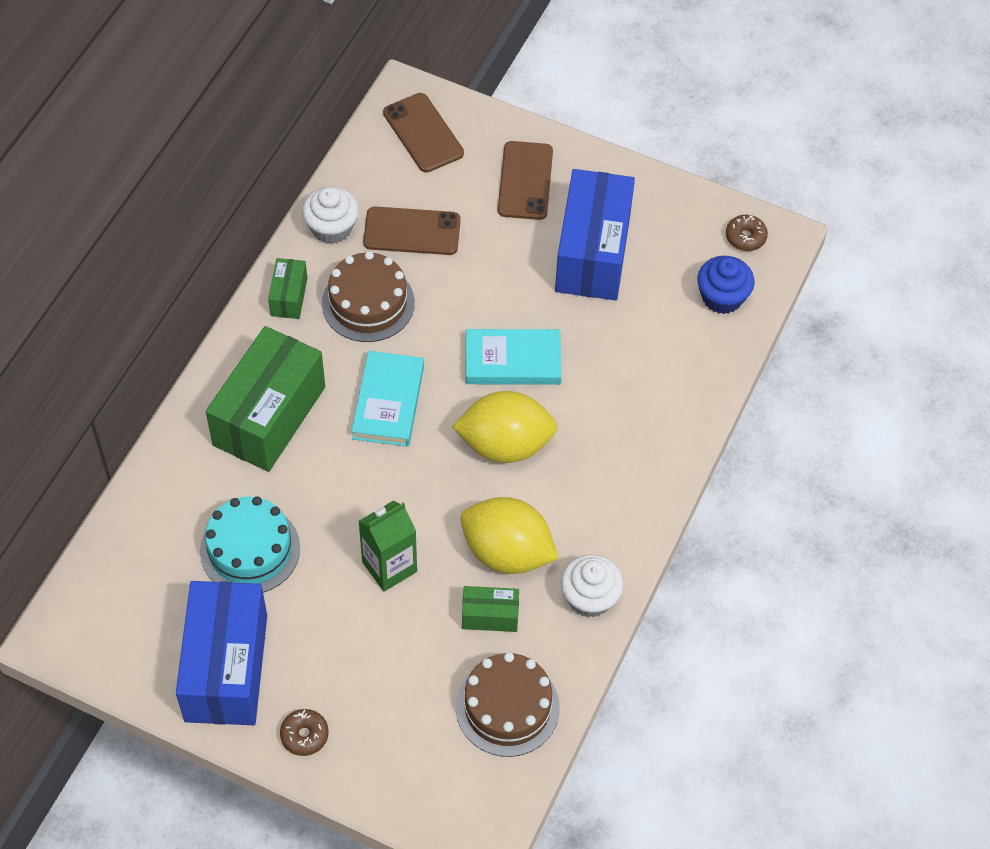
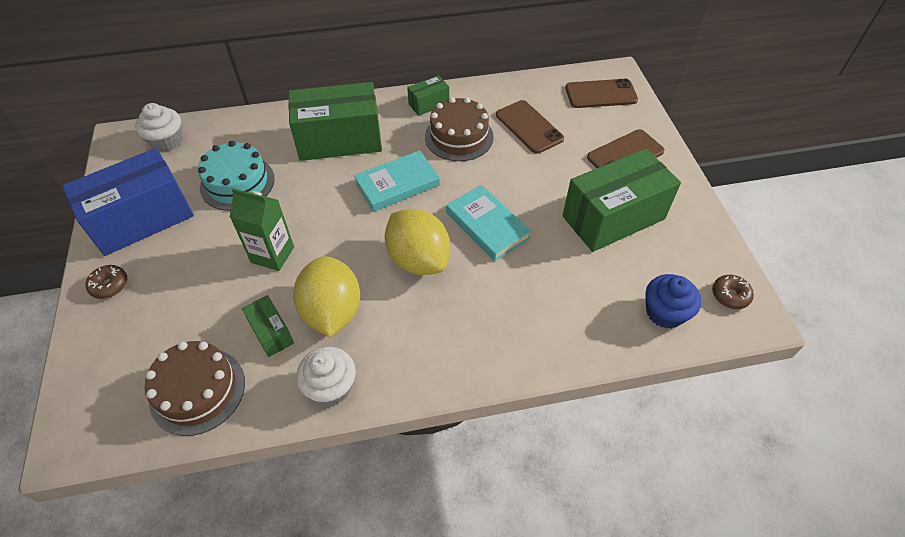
camera: 55 degrees right, 5 degrees down
(332, 228) = (493, 95): white cupcake -> white cupcake (167, 141)
(423, 133) = (601, 94): brown phone -> brown phone turned 60 degrees clockwise
(592, 253) = (613, 217): blue box -> green box

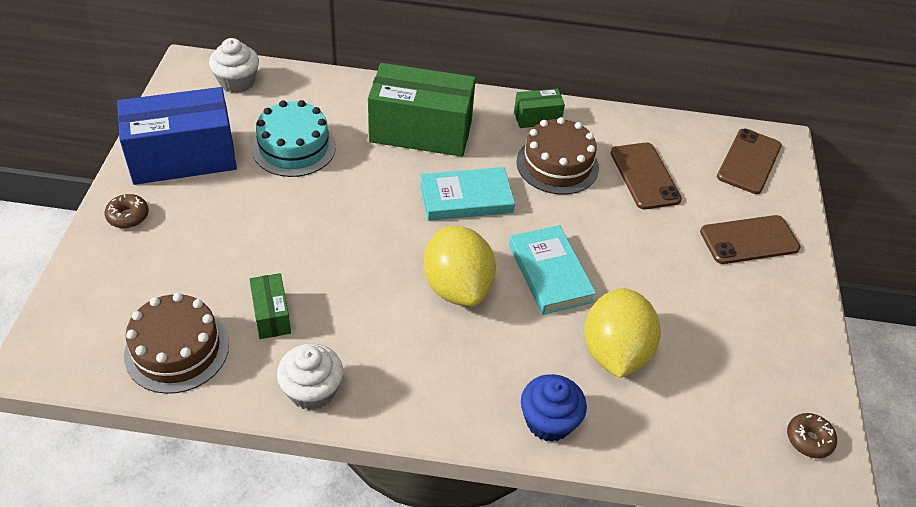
camera: 15 degrees right, 5 degrees down
(272, 254) = (303, 234): green carton -> none
(332, 312) = (342, 313): yellow lemon -> yellow lemon (615, 352)
(601, 94) = (749, 161): brown phone -> brown phone turned 75 degrees counterclockwise
(613, 217) = (703, 308): green box -> none
(665, 312) = (719, 433): blue cupcake -> blue cupcake (549, 421)

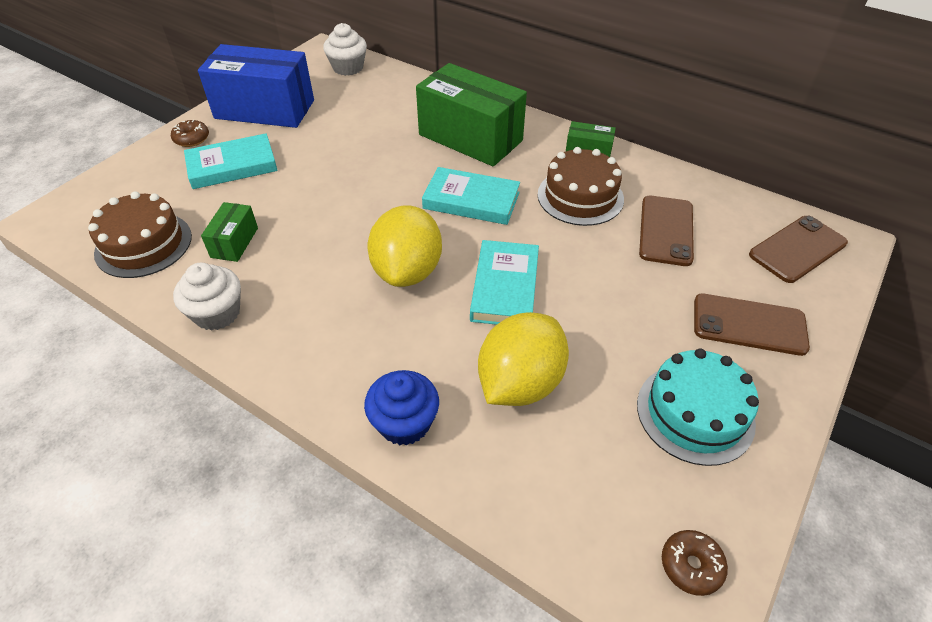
camera: 30 degrees right, 0 degrees up
(201, 234) = (232, 166): none -> turquoise book
(294, 147) = (354, 123): turquoise cake -> turquoise cake (695, 413)

